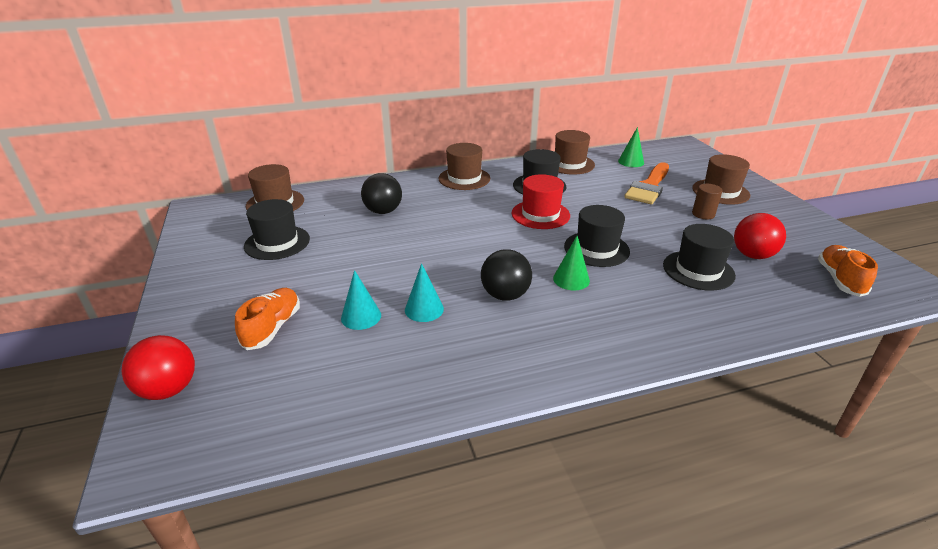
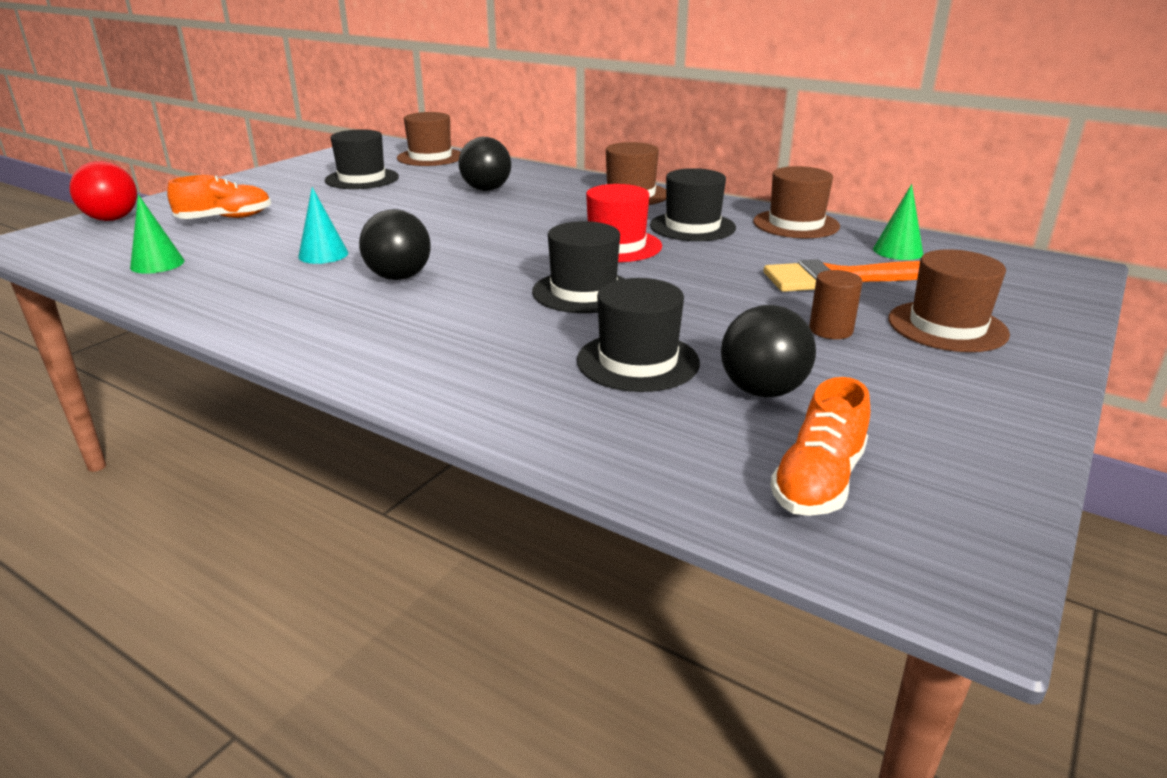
camera: 50 degrees right, 5 degrees down
(361, 316) = (279, 238): turquoise cone -> none
(571, 279) = (483, 297): green cone -> green cone (157, 264)
(752, 255) = (762, 391): red ball -> black ball
(839, 280) = (818, 481): orange shoe -> orange shoe turned 150 degrees clockwise

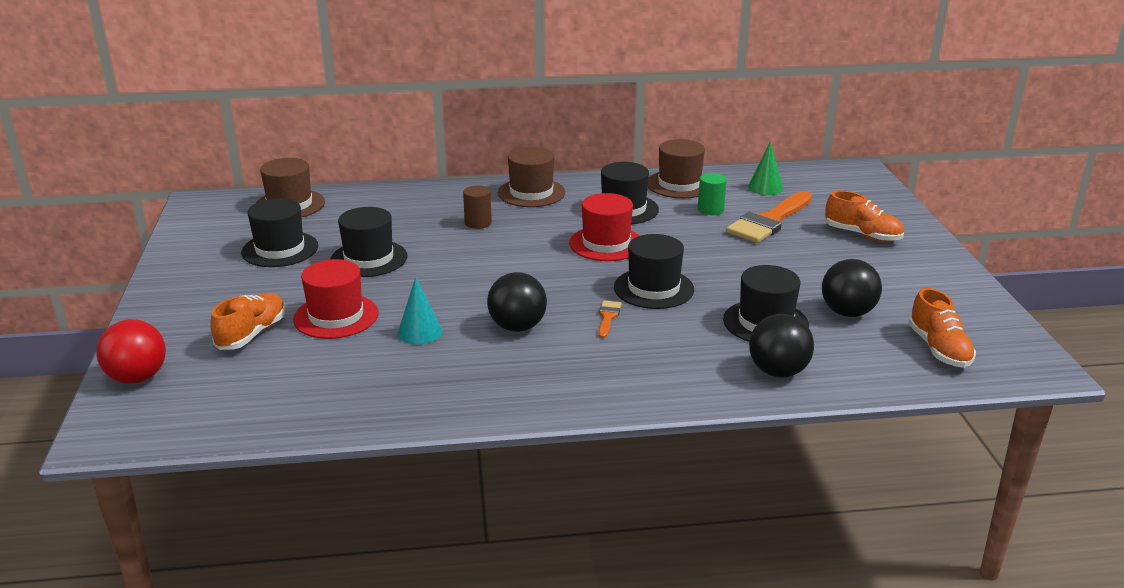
camera: 40 degrees left, 0 degrees up
(157, 264) = (302, 396): green cone -> none
(297, 226) = (336, 316): none -> red hat
(404, 200) = (369, 258): none -> black hat
(486, 190) = (414, 224): black ball -> black ball (778, 372)
(489, 298) = (608, 317): none -> orange brush
(788, 251) = (710, 210): none -> green cylinder
(830, 330) = (818, 260): brown cylinder -> brown cylinder (478, 223)
(947, 326) = (862, 235): brown hat -> orange shoe

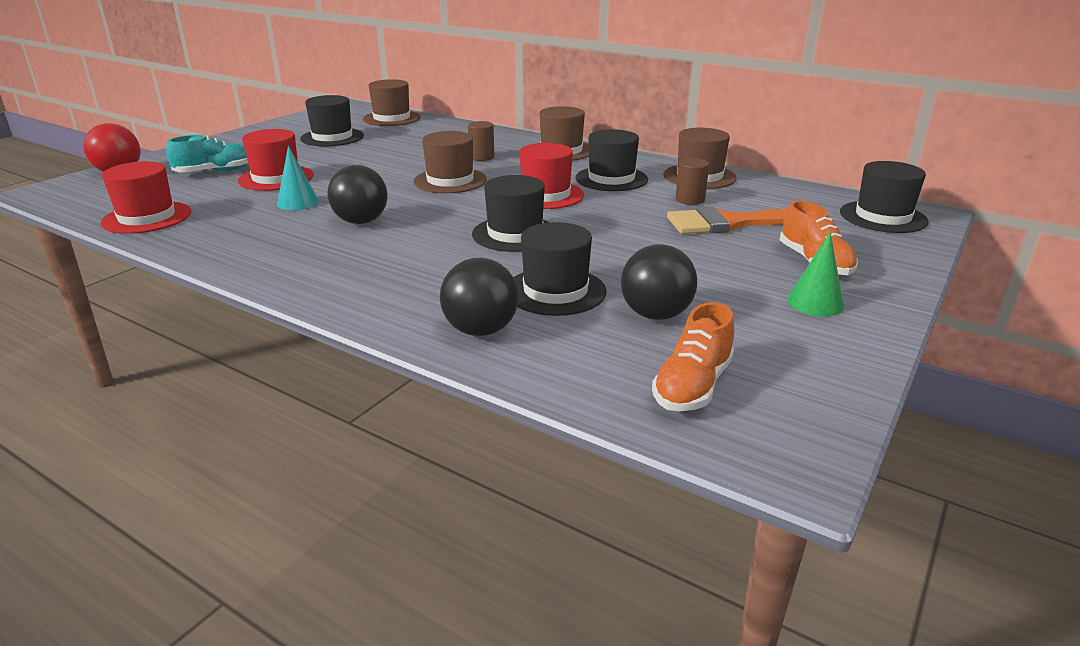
camera: 40 degrees right, 0 degrees up
(252, 334) = (215, 172): orange shoe -> turquoise shoe
(310, 407) = (147, 217): none -> red hat
(369, 258) = (367, 156): black hat -> black hat (883, 217)
(503, 258) = (450, 181): none -> brown hat
(608, 317) = (435, 239): orange brush -> none
(710, 210) = (690, 200): green cylinder -> brown cylinder
(765, 187) = (782, 199): green cone -> green cone (815, 303)

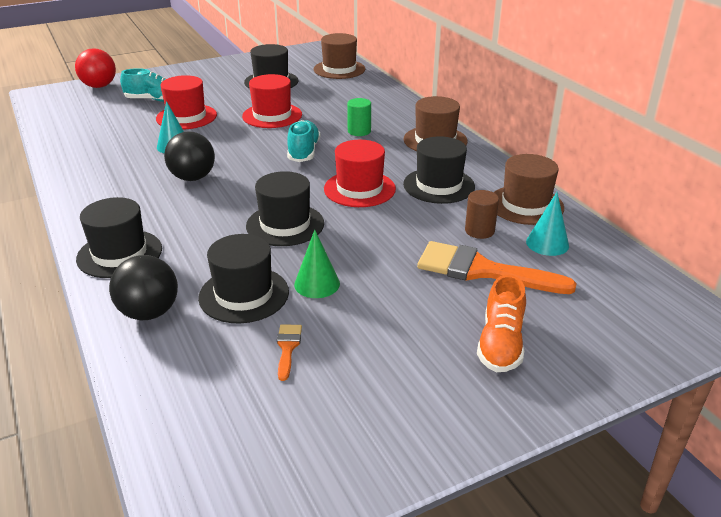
camera: 30 degrees right, 5 degrees up
(147, 217) = (71, 134): red hat -> red hat (272, 115)
(450, 181) = (303, 152): brown hat -> turquoise shoe
(481, 157) = (359, 131): brown cylinder -> green cylinder
(655, 315) = (287, 348): black ball -> orange brush
(692, 386) = (226, 429): orange shoe -> none
(752, 196) = (547, 243): none -> turquoise cone
(815, 303) = (438, 389): green cone -> green cone (317, 284)
(883, 217) = (653, 313): black hat -> black hat (119, 254)

